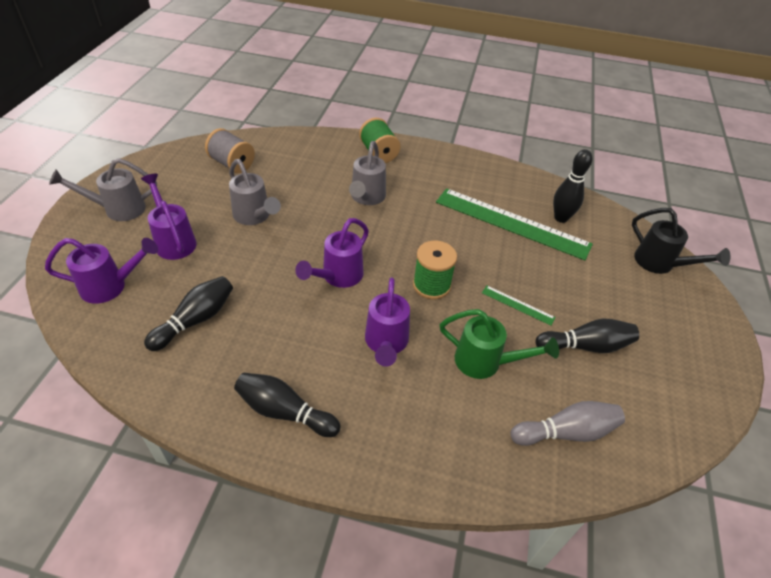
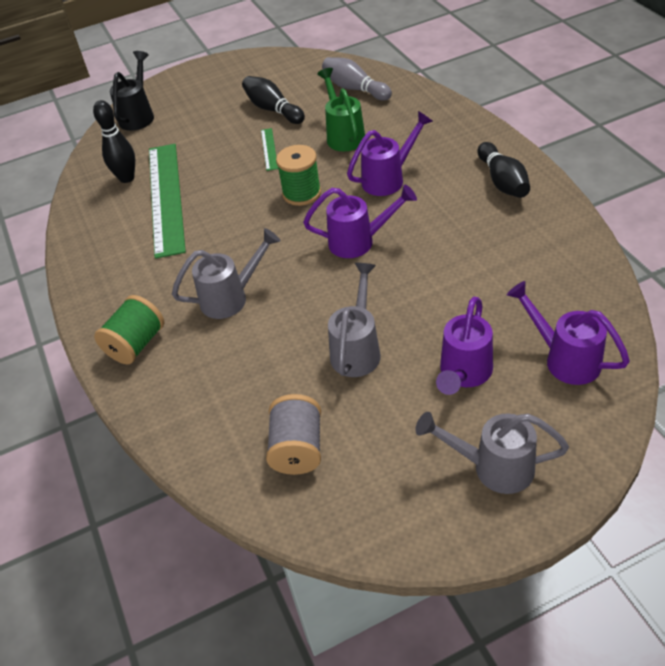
camera: 120 degrees left, 0 degrees up
(117, 209) = (492, 467): grey watering can -> grey watering can turned 150 degrees clockwise
(195, 320) = (510, 277): black bowling pin -> none

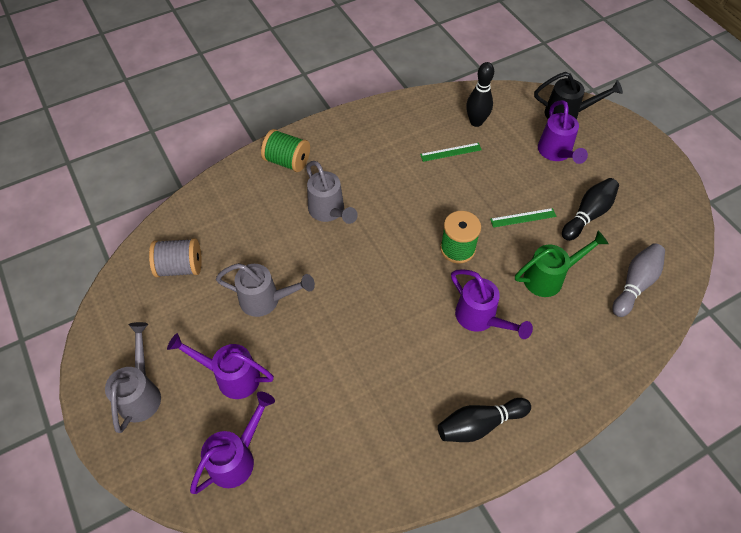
camera: 80 degrees right, 10 degrees up
(165, 197) = (450, 152): green ruler -> green ruler, size x0.41
(359, 241) = (391, 297): purple watering can -> purple watering can (556, 153)

